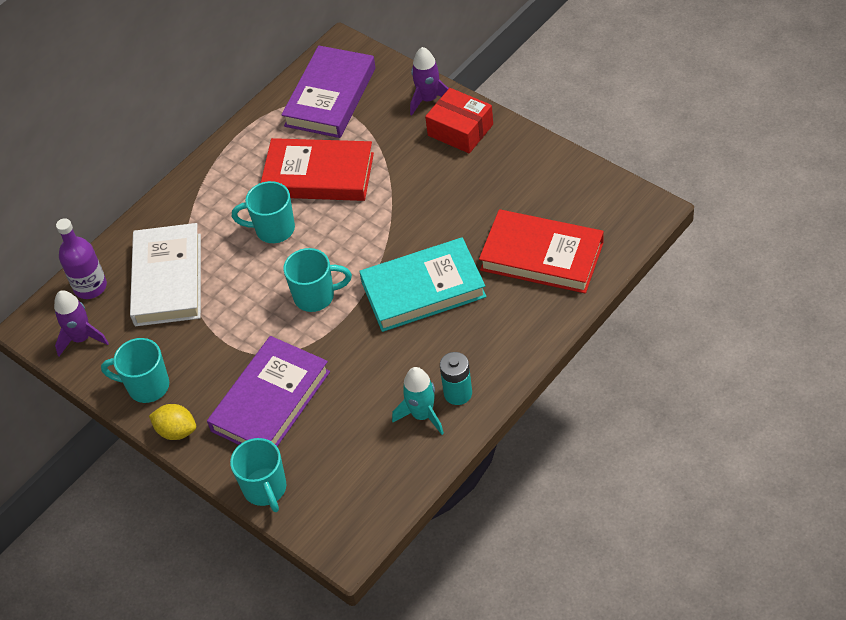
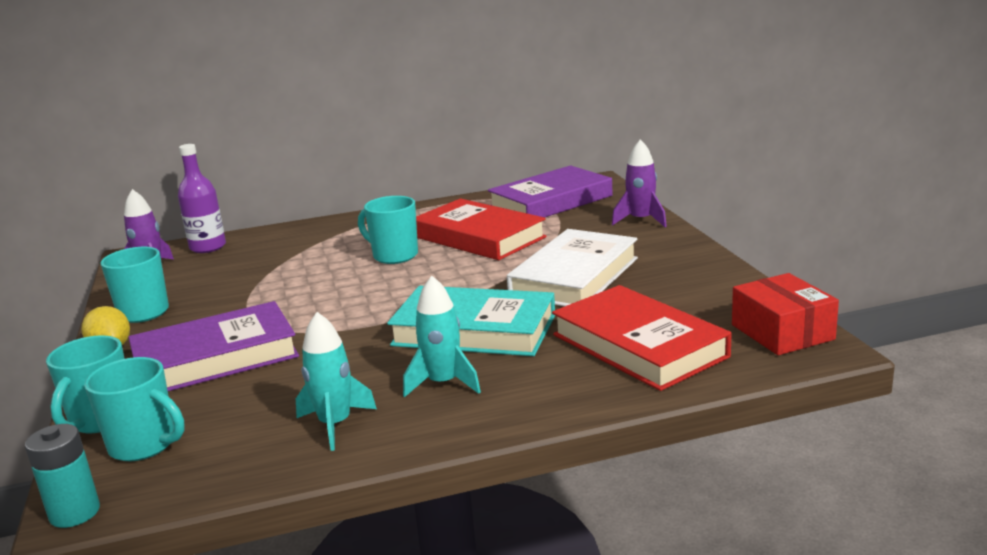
camera: 30 degrees right, 30 degrees down
(168, 279) = (267, 259): white book -> white book (574, 277)
(316, 296) = (366, 304): turquoise mug -> turquoise mug (144, 445)
(452, 349) = (443, 383): none -> turquoise rocket
(458, 393) = (399, 421): turquoise battery -> turquoise battery (74, 513)
(460, 130) = (650, 243): red box -> red box (782, 332)

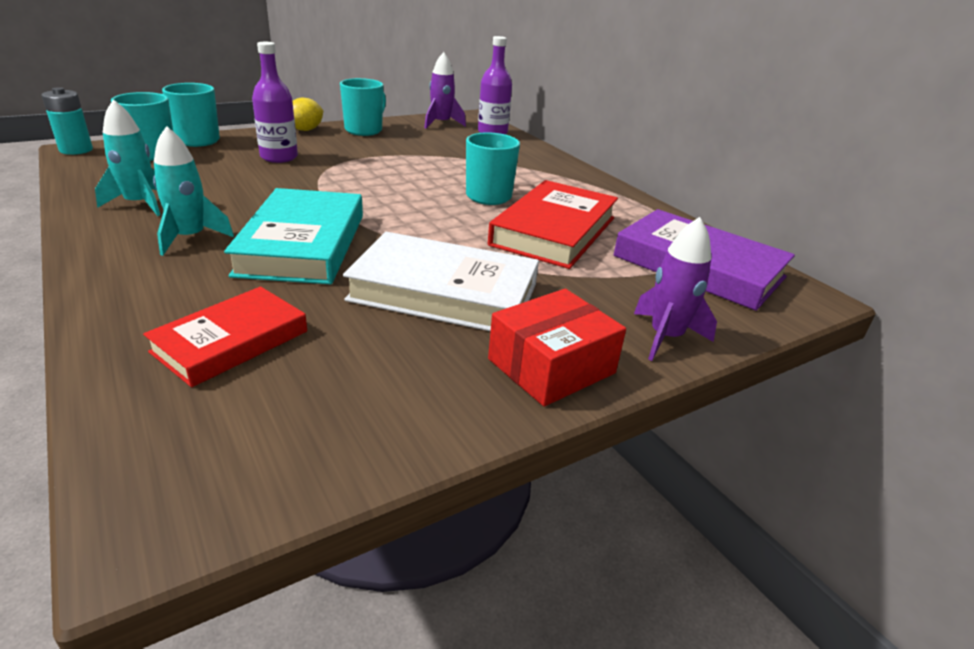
camera: 70 degrees right, 10 degrees up
(215, 357) = (279, 157): purple book -> purple bottle
(639, 345) = (231, 342): red book -> red book, size x0.64
(782, 332) = (231, 477): red box -> red box (551, 366)

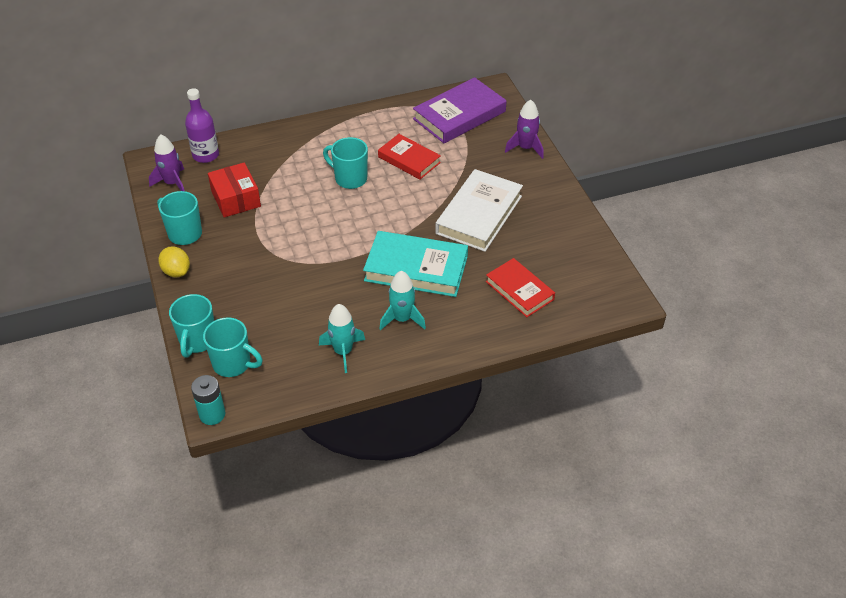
camera: 75 degrees left, 15 degrees up
(279, 157) = (251, 286): purple bottle -> none
(551, 366) = (545, 189): red box -> red box (236, 198)
(554, 231) = (409, 160): red book -> red book, size x0.64

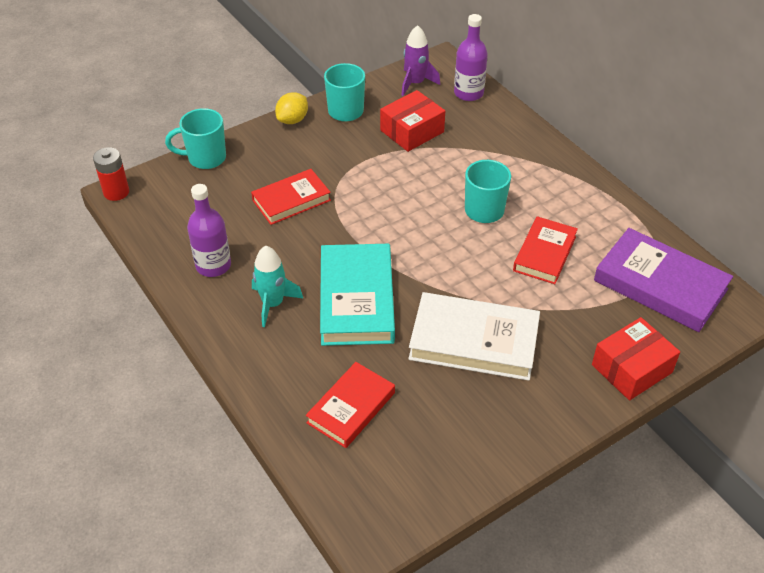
camera: 75 degrees right, 0 degrees up
(212, 414) = (116, 192): turquoise battery -> red battery
(233, 364) = (181, 189): turquoise mug -> none
(285, 289) = (291, 200): none -> red book
(343, 352) = (213, 265): turquoise rocket -> purple bottle
(525, 148) = (632, 368): purple rocket -> red box

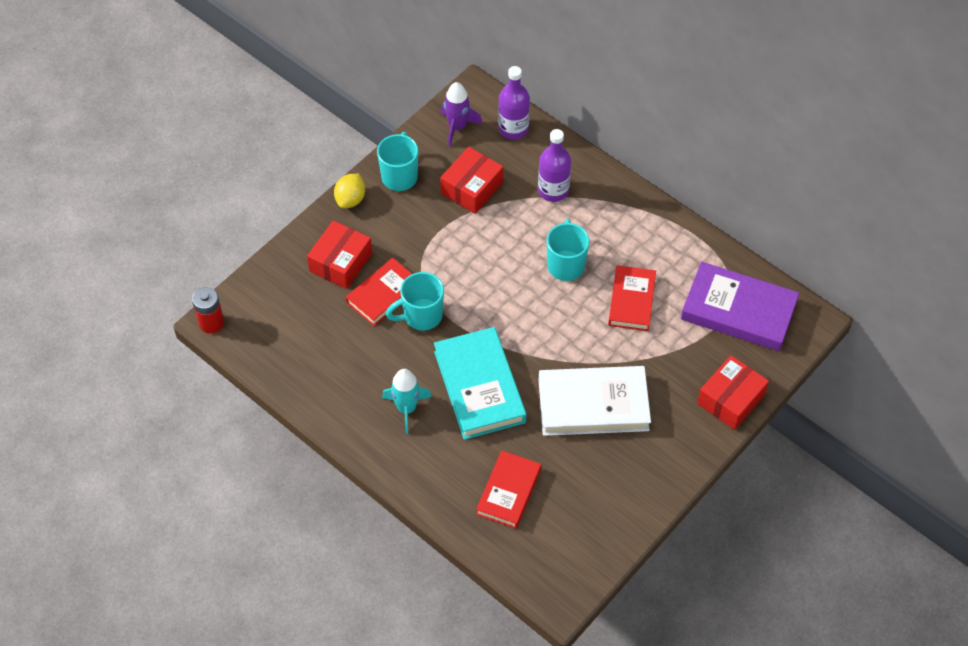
camera: 15 degrees left, 10 degrees up
(205, 158) = (282, 264): turquoise mug -> turquoise mug (421, 316)
(213, 265) = (337, 382): purple bottle -> purple bottle (553, 190)
(261, 167) = (341, 262): none -> red box

